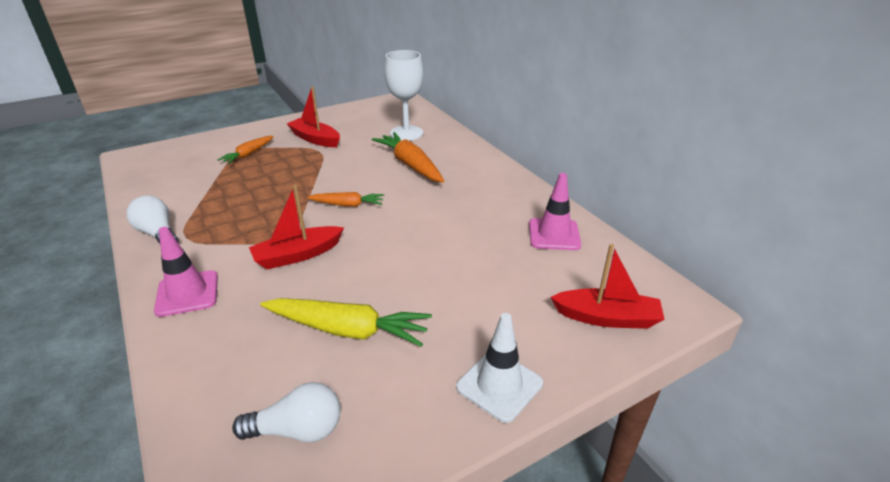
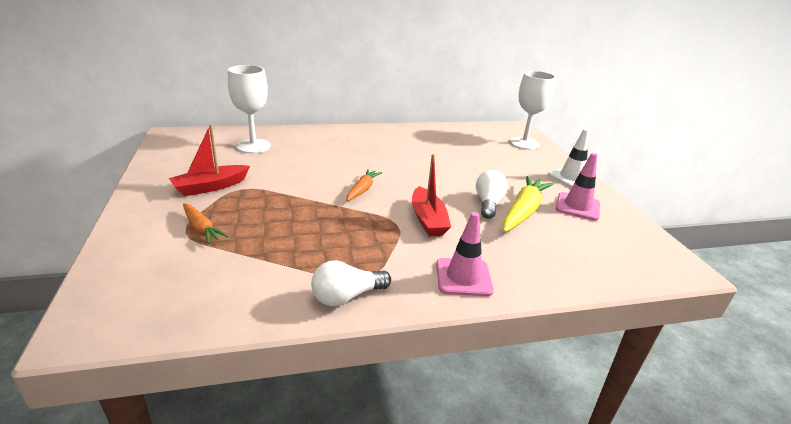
camera: 75 degrees left, 5 degrees down
(297, 430) = (608, 238): white light bulb -> white light bulb (488, 204)
(410, 165) = (316, 155): orange carrot -> none
(554, 234) = (445, 135): pink traffic cone -> pink traffic cone (577, 206)
(607, 318) = (524, 143): red boat -> white goblet

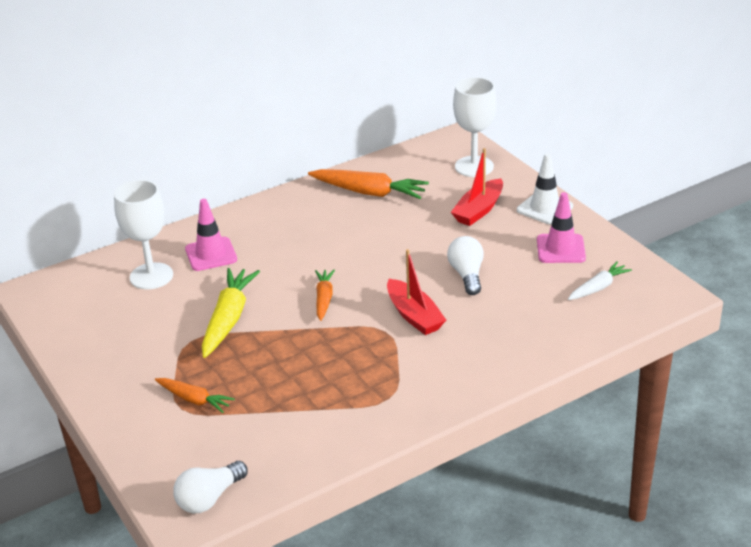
camera: 15 degrees left, 5 degrees up
(210, 187) = (155, 349): red boat -> red boat (478, 210)
(347, 296) = (384, 420): white light bulb -> white light bulb (209, 498)
(440, 139) = (369, 192): none -> orange carrot
(463, 277) = (477, 368): pink traffic cone -> pink traffic cone (211, 254)
(523, 211) = (507, 273): yellow carrot -> yellow carrot (228, 319)
(606, 243) = (598, 287): none -> white carrot

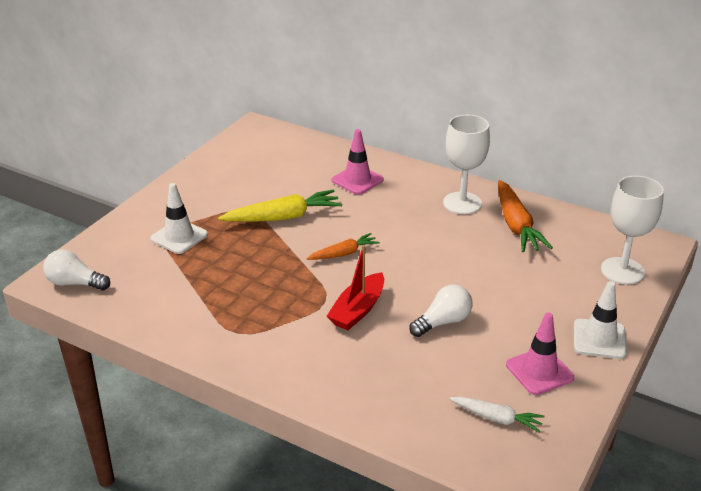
camera: 60 degrees right, 0 degrees up
(151, 276) = (309, 165): white goblet -> white goblet (462, 203)
(194, 400) = (179, 237): orange carrot -> white traffic cone
(478, 210) = (552, 297): red boat -> none

